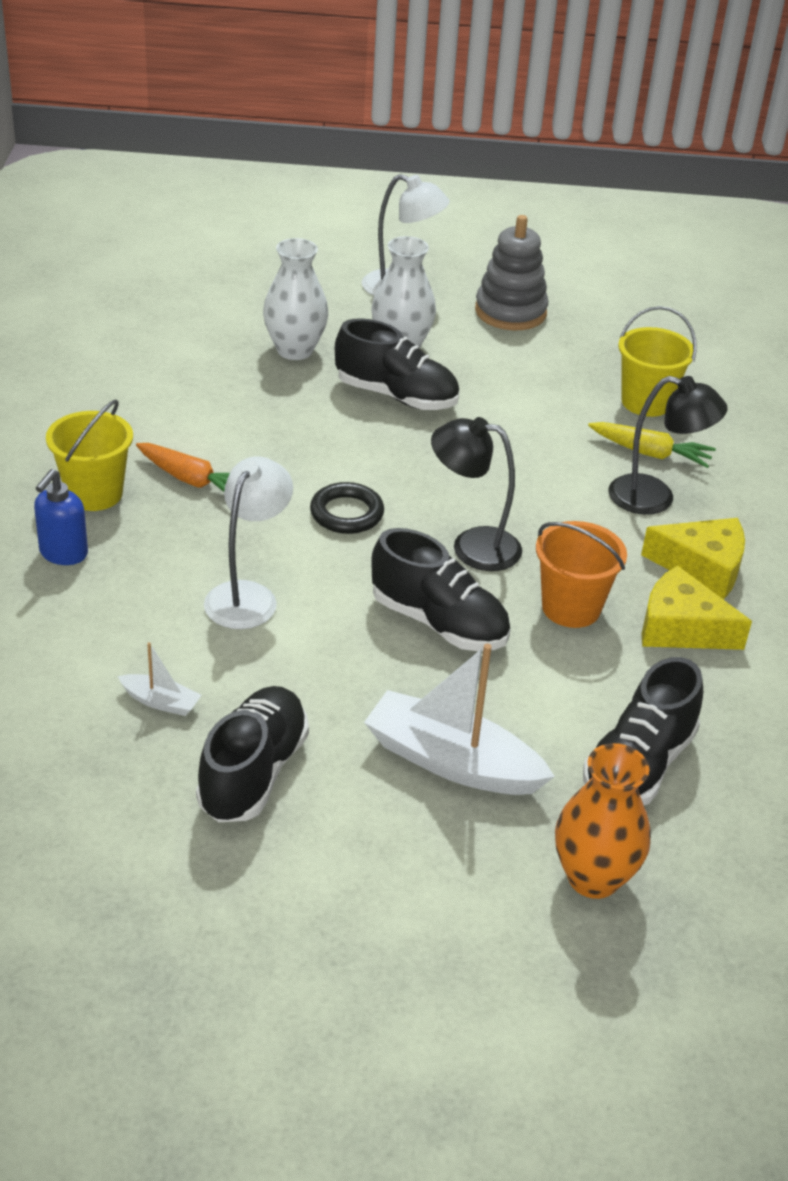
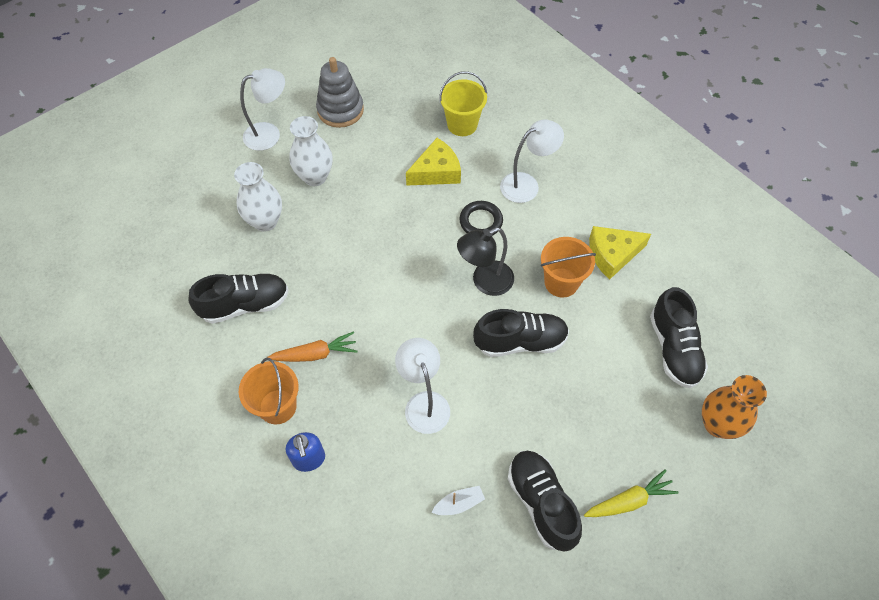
camera: 40 degrees left, 20 degrees up
(94, 493) = (277, 406): yellow bucket -> orange bucket
(346, 513) = (410, 310): black ring -> black ring (481, 221)
(396, 396) = (349, 213): black shoe -> black shoe (245, 305)
(451, 762) = (608, 416): white boat -> none
(650, 453) = (497, 157): yellow carrot -> yellow carrot (629, 501)
(655, 498) = (527, 184): black lamp -> white lamp
(702, 567) = (585, 210): yellow cheese -> yellow cheese (436, 172)

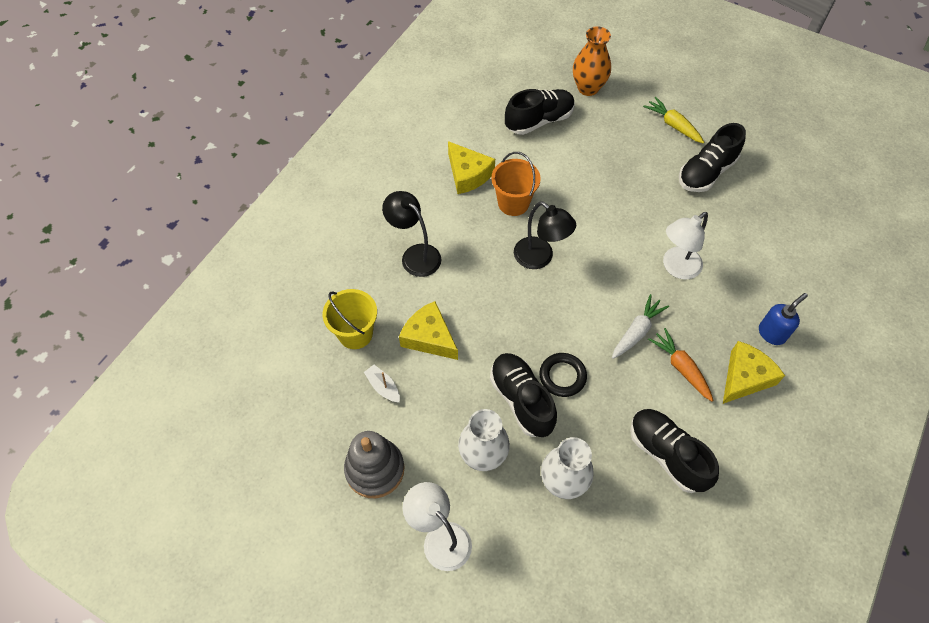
camera: 110 degrees left, 0 degrees up
(277, 406) = (745, 377): orange bucket -> yellow cheese
(369, 333) = (637, 331): none -> white carrot
(459, 503) = (738, 220): white boat -> white boat (383, 387)
(481, 221) = (475, 280): black ring -> black ring (562, 376)
(520, 341) = (585, 217): black shoe -> black shoe (521, 400)
(527, 184) = (415, 255): white lamp -> black lamp

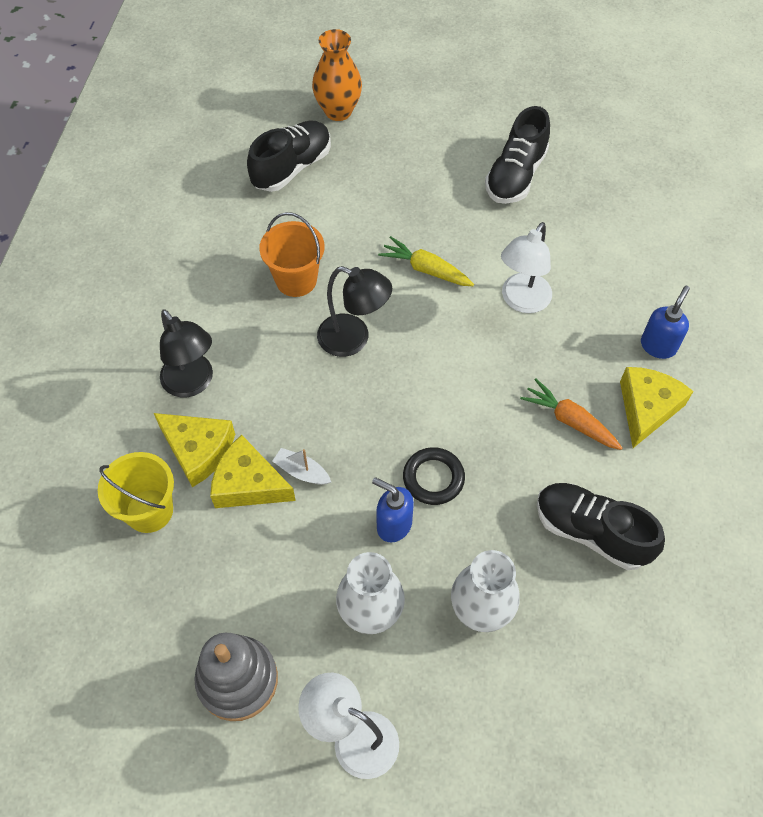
camera: 20 degrees left, 0 degrees up
(383, 387) = (210, 568): white boat -> white boat (302, 471)
(415, 255) = (193, 383): black lamp -> black lamp turned 150 degrees counterclockwise
(468, 174) = (225, 260): yellow cheese -> yellow cheese (198, 450)
(521, 400) = (393, 525): black shoe -> blue soap dispenser
(637, 331) = (503, 393): white carrot -> none
(673, 125) = (456, 129): yellow carrot -> yellow carrot (426, 269)

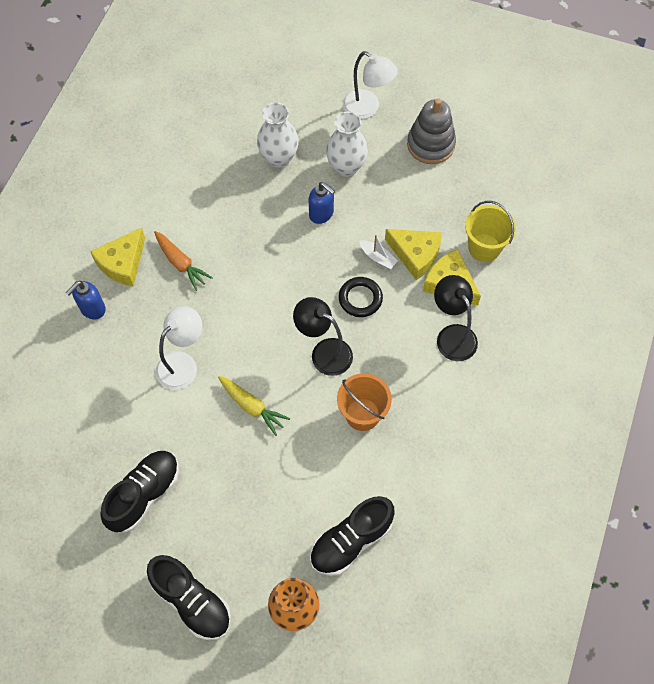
camera: 170 degrees left, 5 degrees up
(433, 478) = (288, 239): black ring -> black ring (360, 298)
(591, 532) = (195, 190): black shoe -> black shoe (192, 601)

